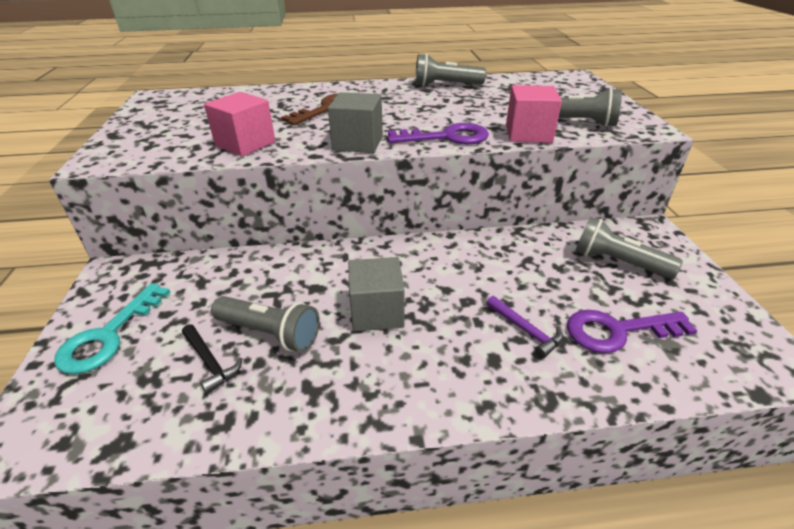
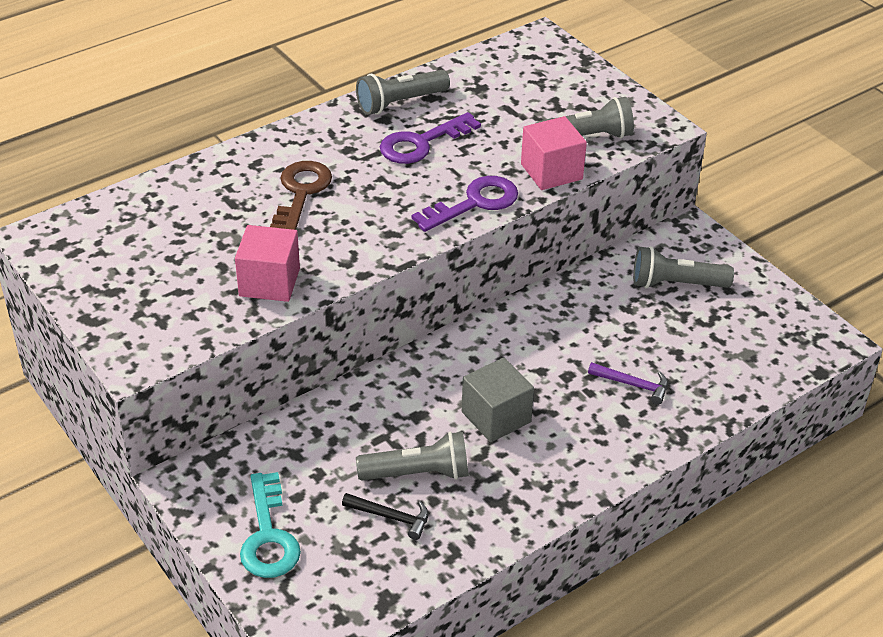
camera: 30 degrees left, 5 degrees up
(358, 143) = (390, 241): grey cube -> none
(617, 331) = (704, 357): purple key -> purple key (421, 143)

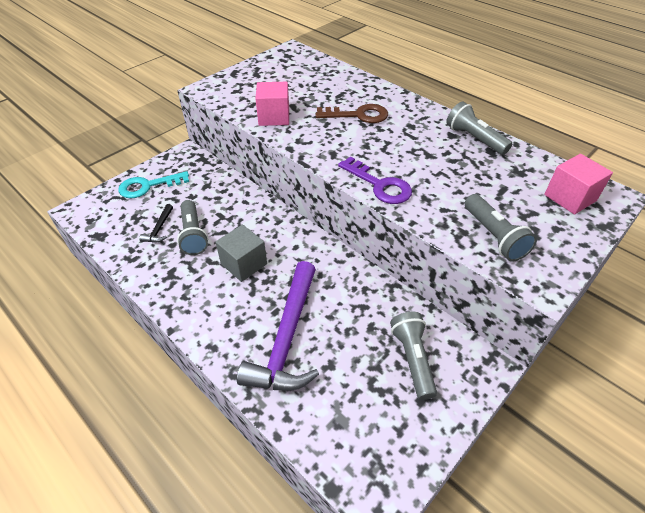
camera: 80 degrees right, 5 degrees up
(421, 143) = (434, 153): purple key -> none
(551, 171) = (436, 220): pink cube -> pink cube (570, 198)
(633, 385) = (287, 338): purple hammer -> purple hammer, size x2.38

